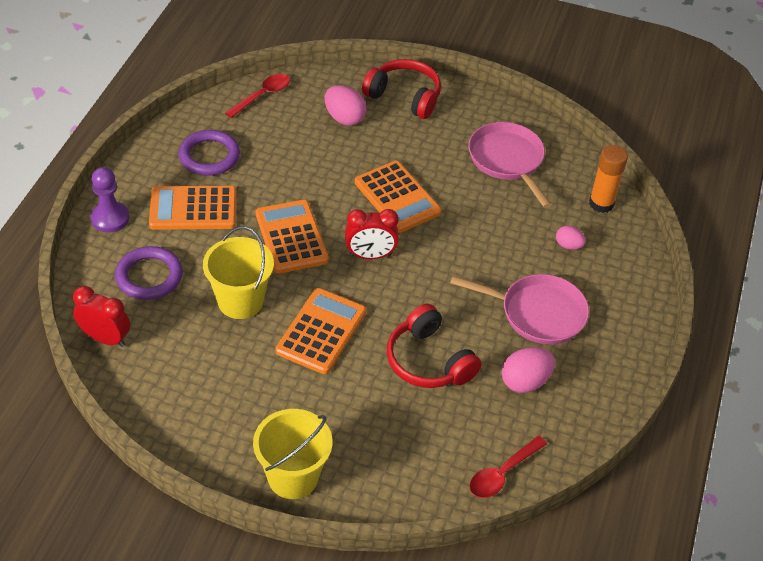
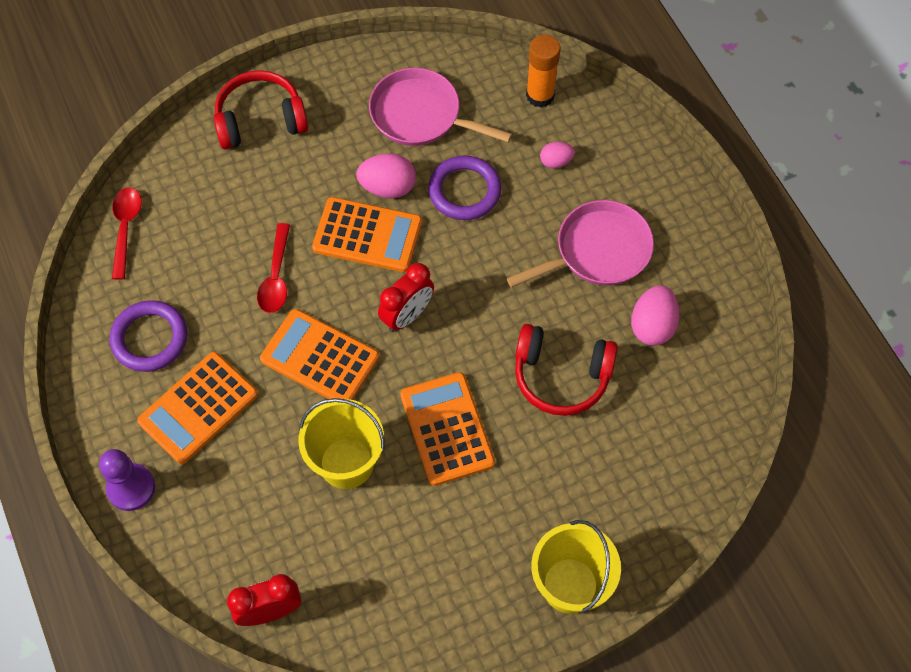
camera: 40 degrees left, 15 degrees up
(149, 276) = (238, 513): purple ring -> purple ring (464, 191)
(344, 118) = (231, 189): pink egg -> pink egg (388, 187)
(502, 473) = (719, 426): red spoon -> red spoon (276, 277)

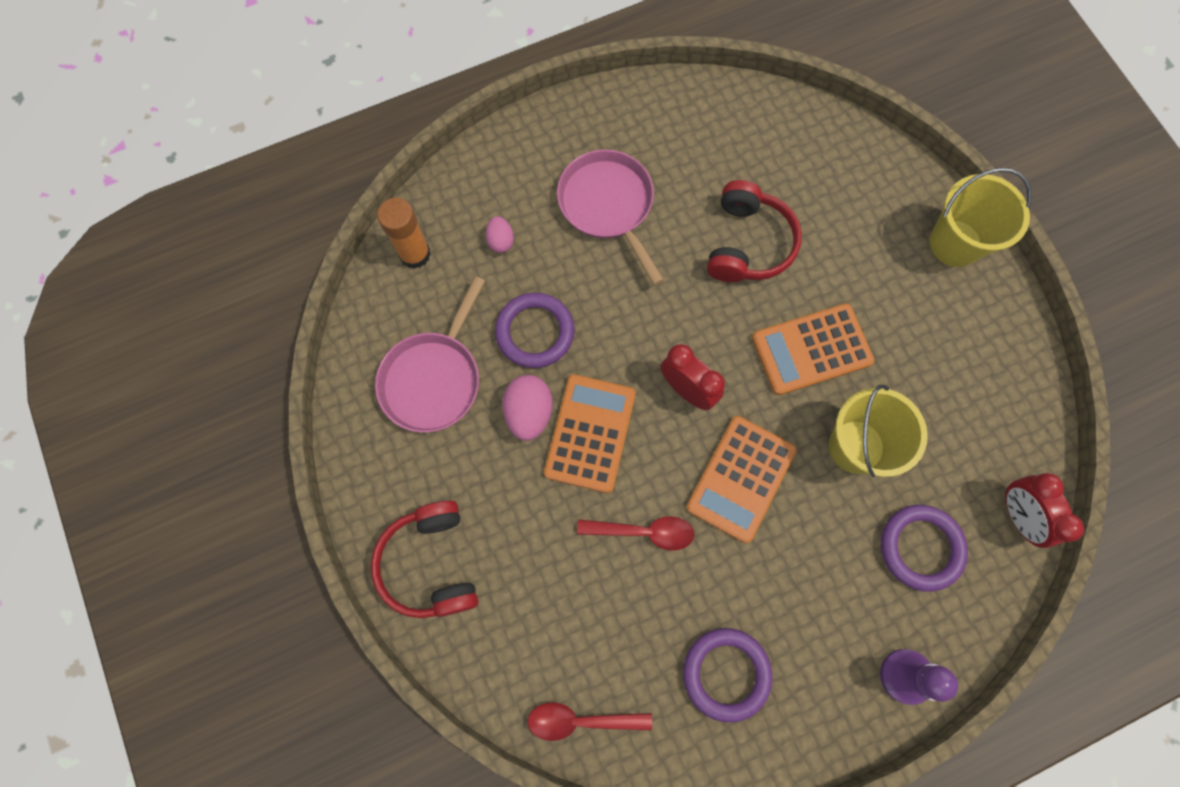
camera: 90 degrees left, 10 degrees up
(198, 408) = (807, 608): orange calculator -> none
(245, 513) = (920, 548): none -> purple ring
(652, 326) = (690, 162): pink egg -> none

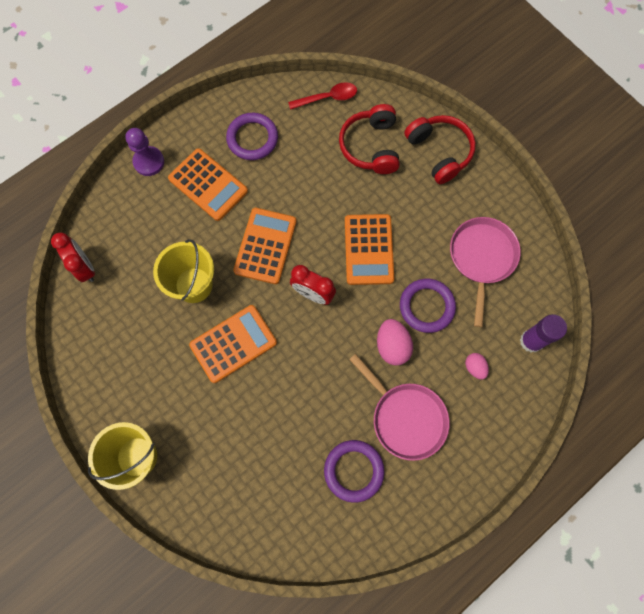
camera: 165 degrees right, 0 degrees up
(415, 254) = (531, 341): orange glue stick -> purple glue stick
(529, 413) = (412, 252): pink egg -> pink egg (392, 346)
(644, 532) = (318, 200): red spoon -> none
(748, 244) = (294, 414): red headphones -> red headphones (371, 146)
(812, 606) = (208, 185): none -> orange calculator
(920, 548) = (146, 233): purple ring -> purple ring (353, 470)

